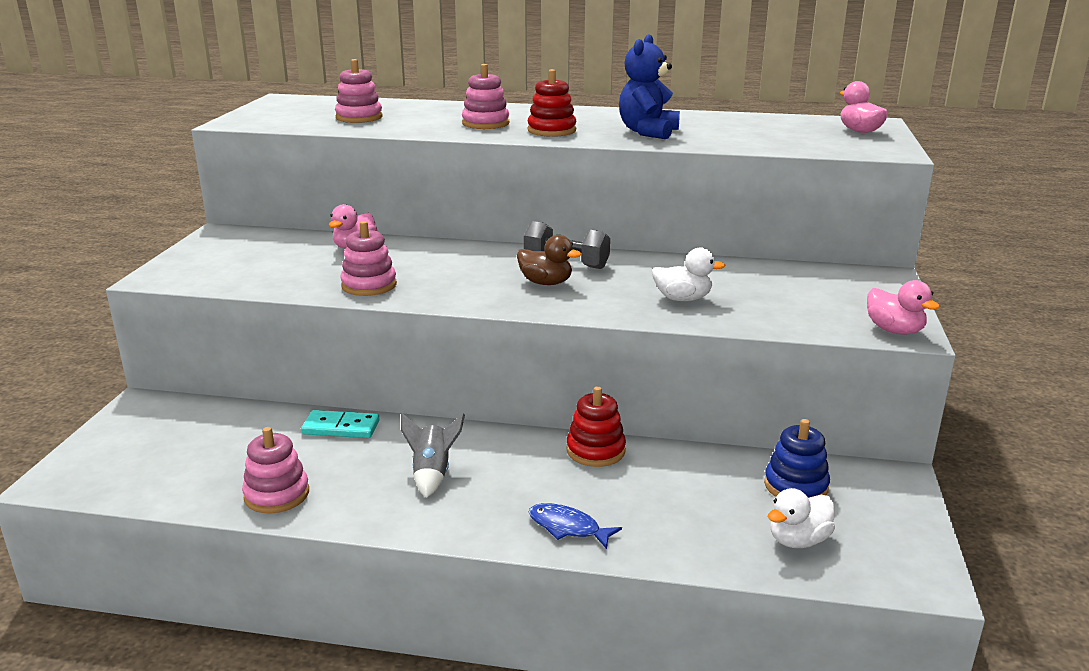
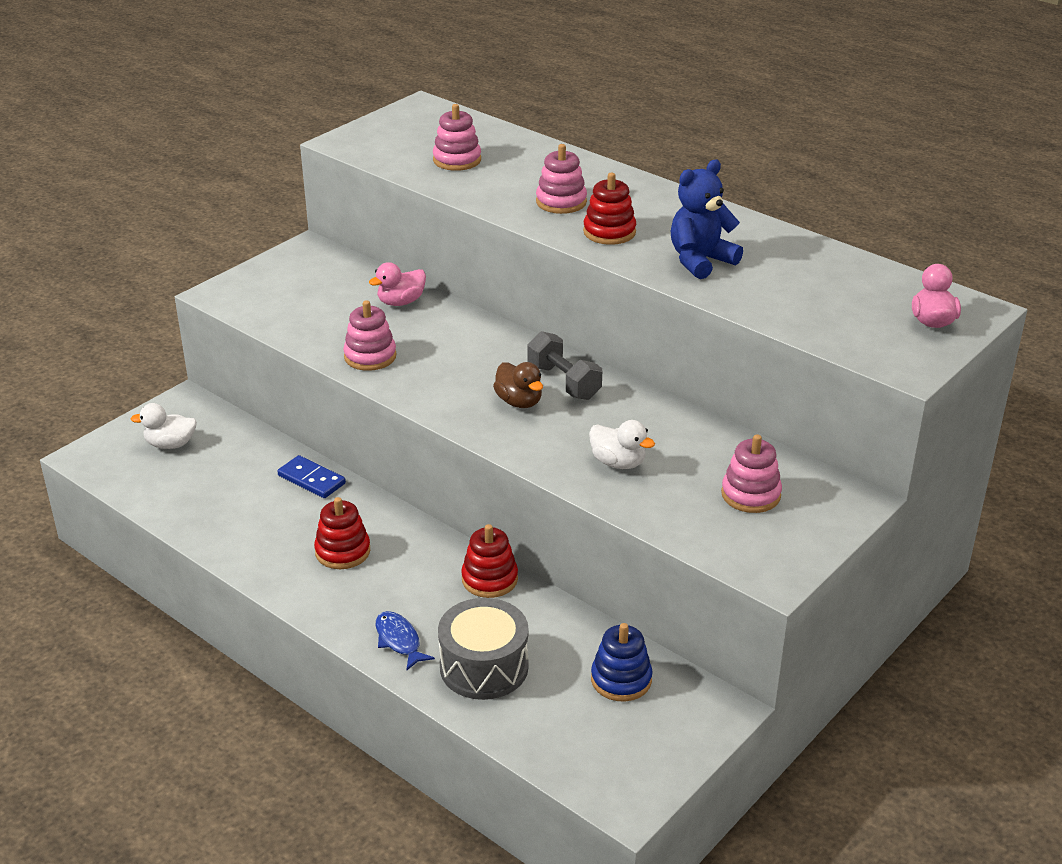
camera: 30 degrees right, 10 degrees up
(277, 494) = (219, 527): pink stacking toy -> pink stacking toy (750, 494)
(341, 428) = (311, 480): turquoise domino -> blue domino
(432, 474) = (342, 551): grey rocket -> red stacking toy
(671, 520) = (484, 667): none -> grey drum
(798, 540) = (565, 727): white duck -> white duck (170, 444)
(894, 330) = (767, 569): pink duck -> none

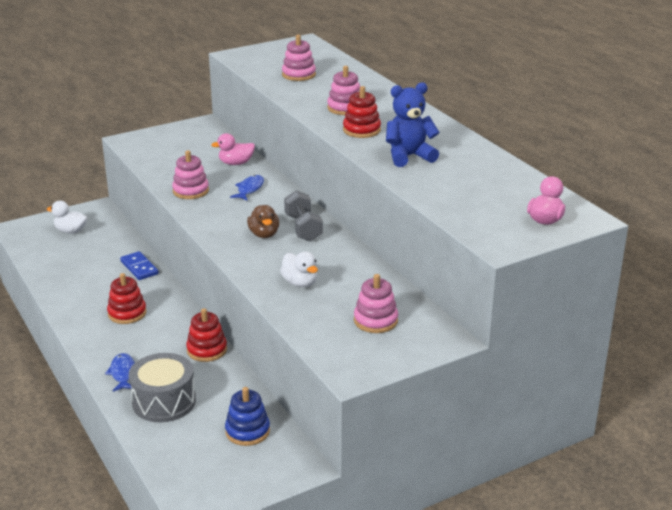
camera: 20 degrees right, 5 degrees down
(449, 338) = (249, 189): none -> blue fish

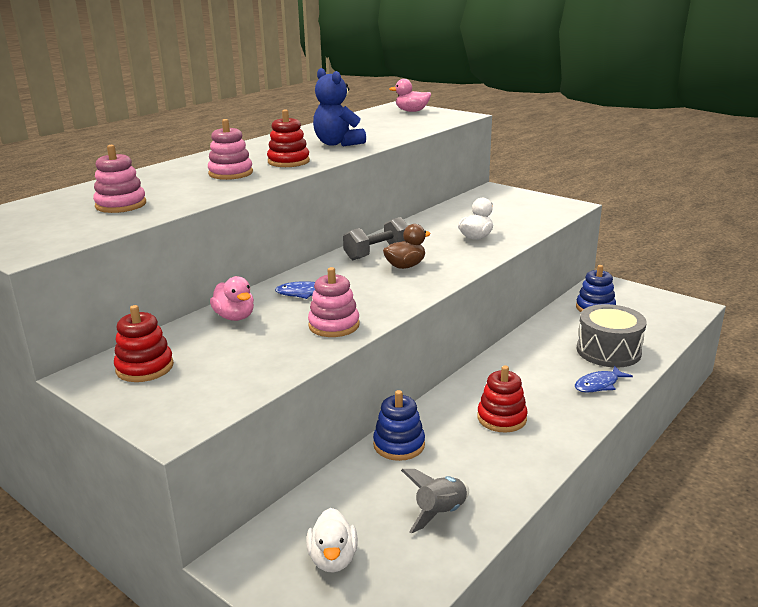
camera: 110 degrees left, 5 degrees down
(67, 266) = (440, 513): none -> grey rocket
(139, 268) = (399, 445): blue domino -> blue stacking toy
(207, 350) = (516, 352): red stacking toy -> red stacking toy (145, 367)
(375, 321) = (498, 208): pink stacking toy -> none

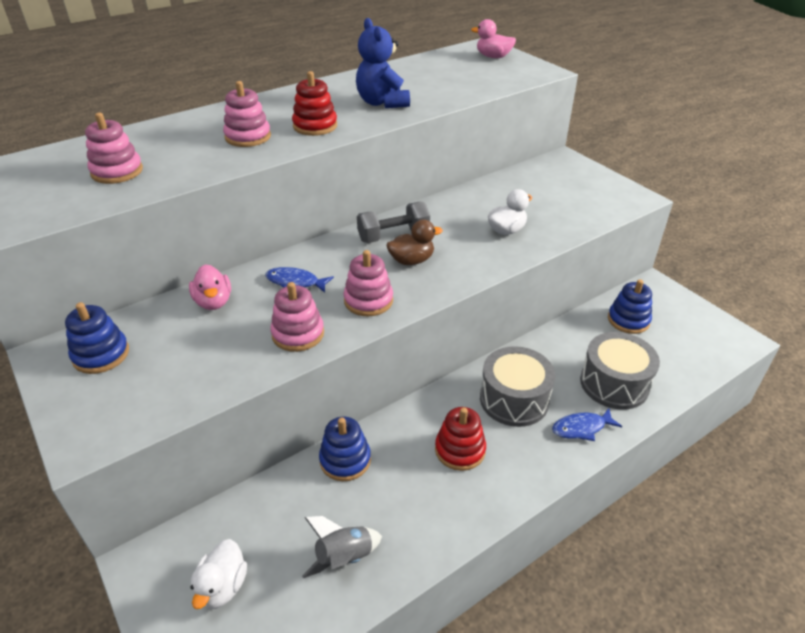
camera: 15 degrees right, 15 degrees up
(145, 367) = (101, 355): red stacking toy -> blue stacking toy
(384, 296) = (368, 300): none -> pink stacking toy
(529, 376) = (514, 399): none -> grey drum

